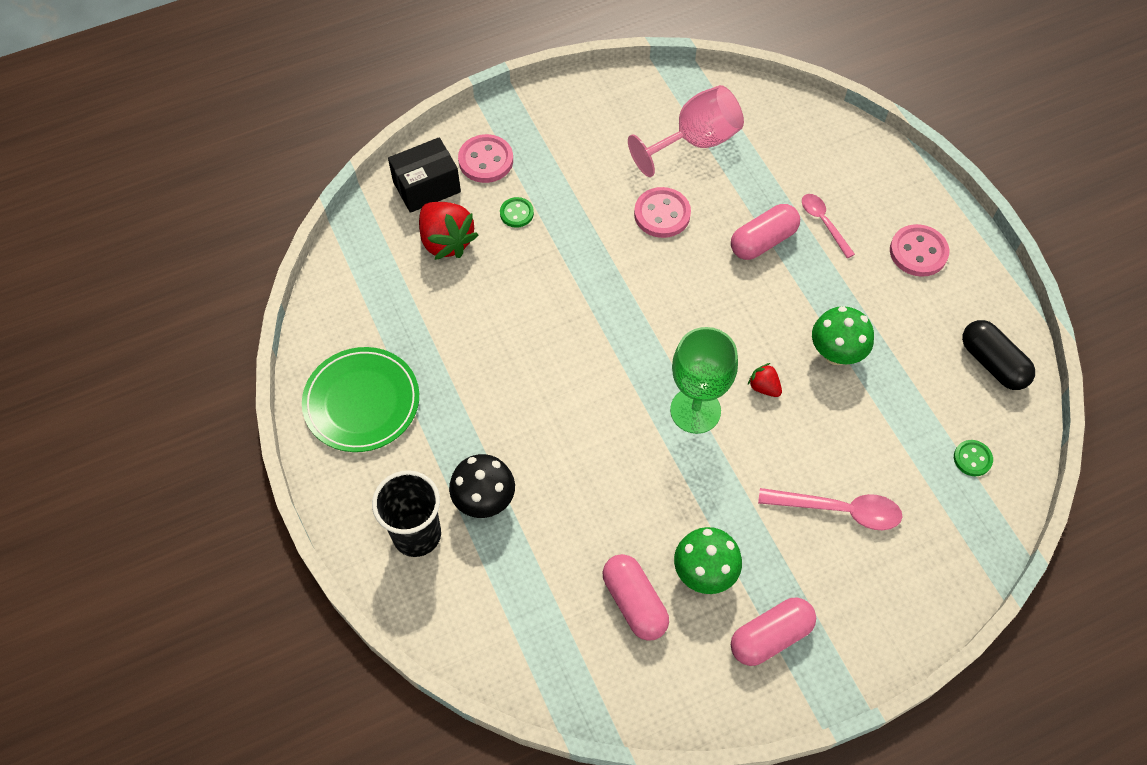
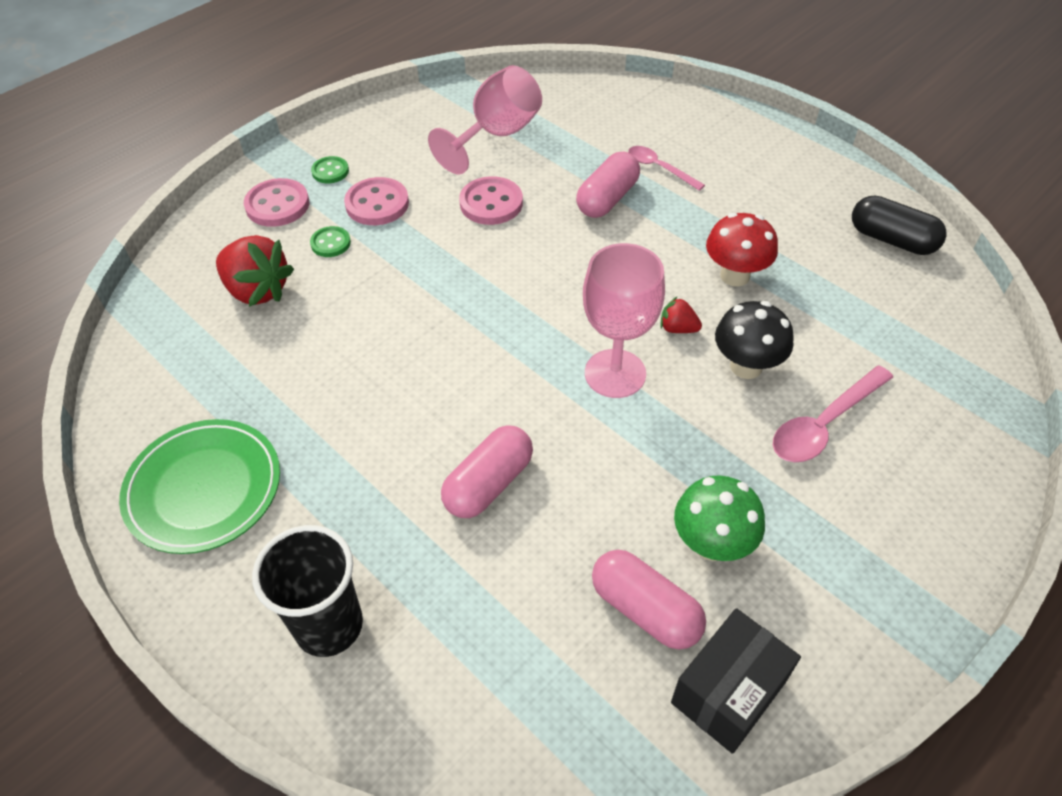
camera: 20 degrees left, 10 degrees down
(426, 187) = (217, 246): black box -> black box (728, 692)
(484, 500) = (404, 553): black mushroom -> black mushroom (746, 366)
(695, 410) = (615, 373): green goblet -> pink goblet
(770, 636) = (826, 590): pink capsule -> pink capsule (488, 484)
(836, 353) = (735, 276): green mushroom -> red mushroom
(839, 510) = (824, 424): pink spoon -> pink spoon turned 150 degrees clockwise
(918, 252) = (764, 168): pink button -> pink button (377, 204)
(972, 459) = (928, 330): green button -> green button (330, 171)

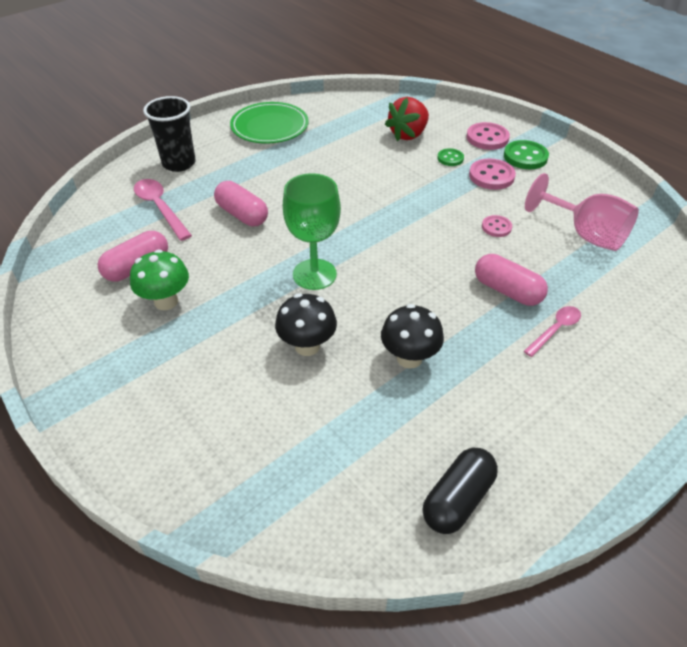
camera: 95 degrees right, 5 degrees down
(330, 171) = (525, 157): green button -> green button, size x1.66
(491, 203) = (496, 227): pink button -> pink button, size x0.60
(615, 373) = (314, 274): pink goblet -> green goblet
(677, 328) = (352, 313): red strawberry -> none
(728, 692) = (74, 293): black box -> none
(735, 276) = (409, 358): red mushroom -> black mushroom
(824, 424) = (240, 382): pink spoon -> pink spoon (160, 208)

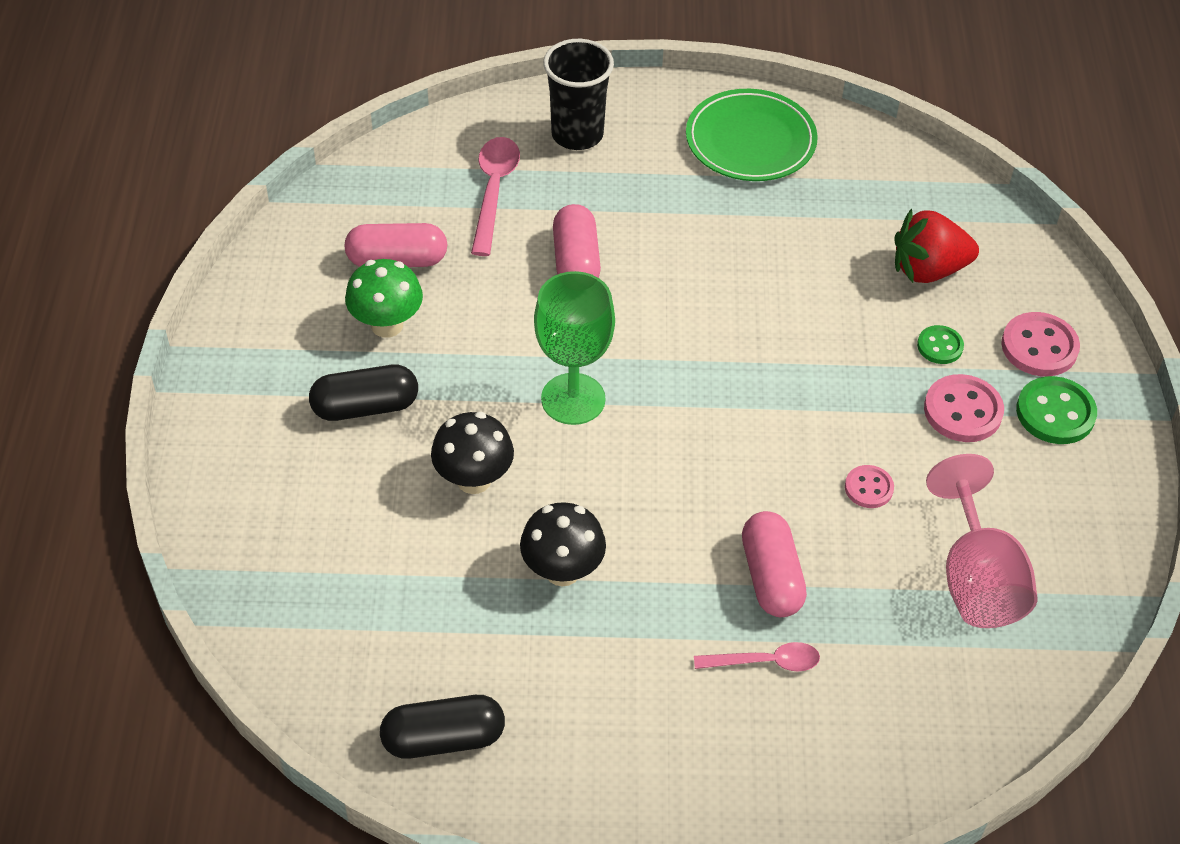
camera: 40 degrees right, 5 degrees up
(199, 350) = (365, 407): none -> black capsule

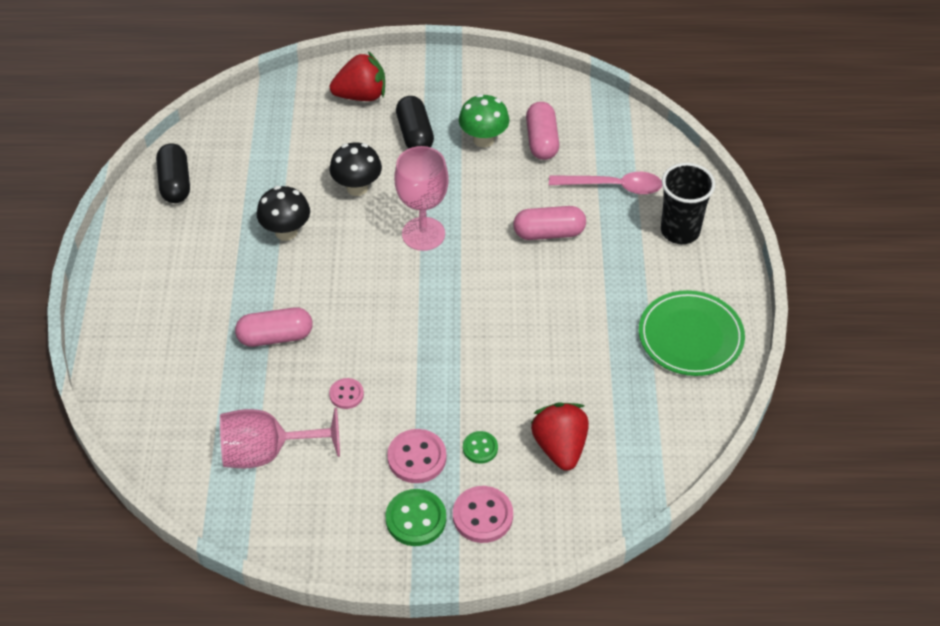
camera: 90 degrees right, 0 degrees up
(266, 476) = (361, 95): none -> red strawberry
(573, 399) = (423, 234): green goblet -> pink goblet
(765, 662) = (211, 331): pink spoon -> none

